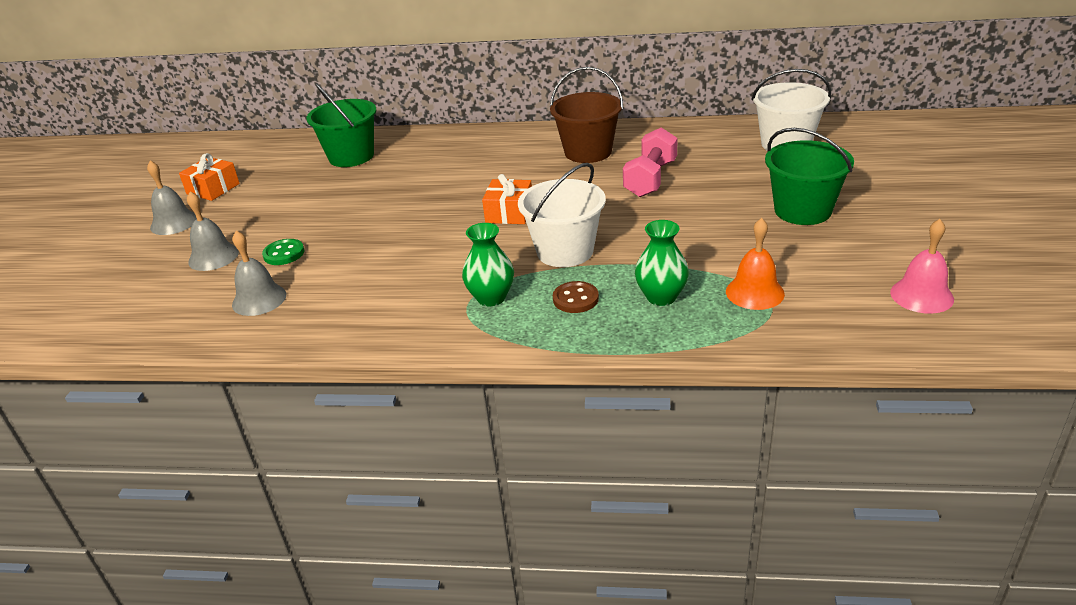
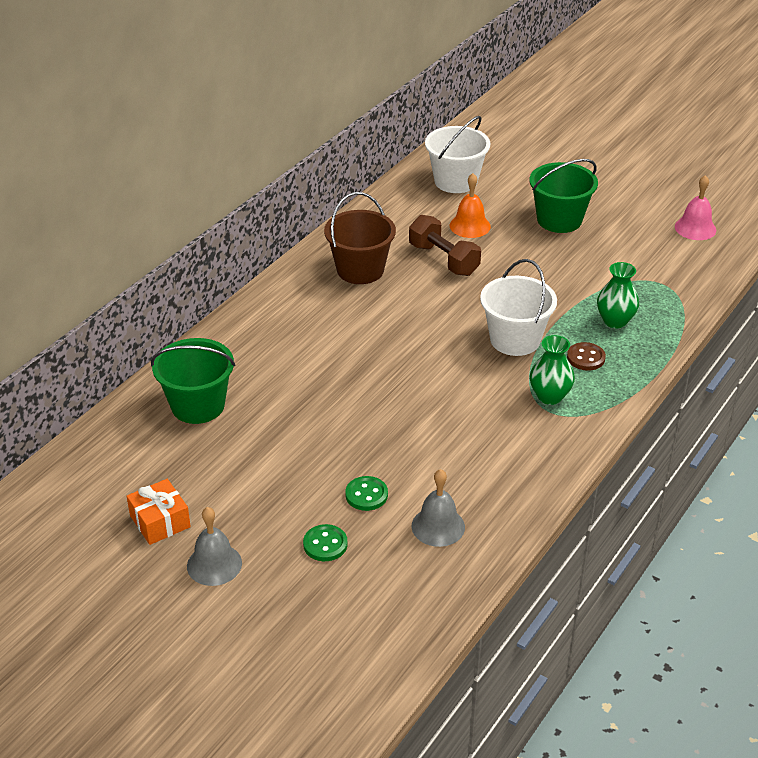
camera: 65 degrees left, 5 degrees up
(213, 257) = (325, 544): grey bell -> green button
(509, 213) = (425, 346): orange gift -> none
(650, 179) = (443, 260): pink dumbbell -> brown dumbbell
(754, 292) = (641, 283): orange bell -> orange bell (470, 226)

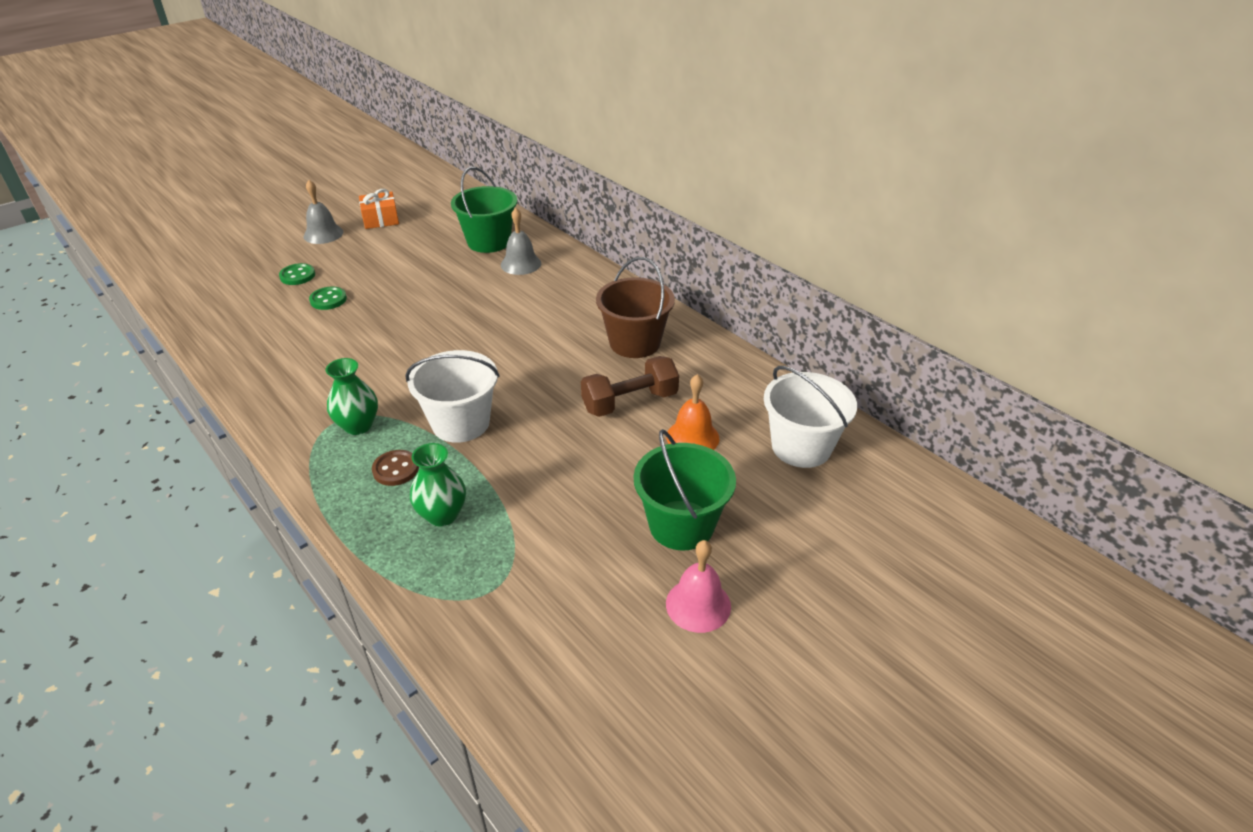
camera: 105 degrees right, 0 degrees up
(438, 526) = (264, 326): grey bell -> grey bell (521, 264)
(695, 228) = (607, 689): pink bell -> pink bell (698, 605)

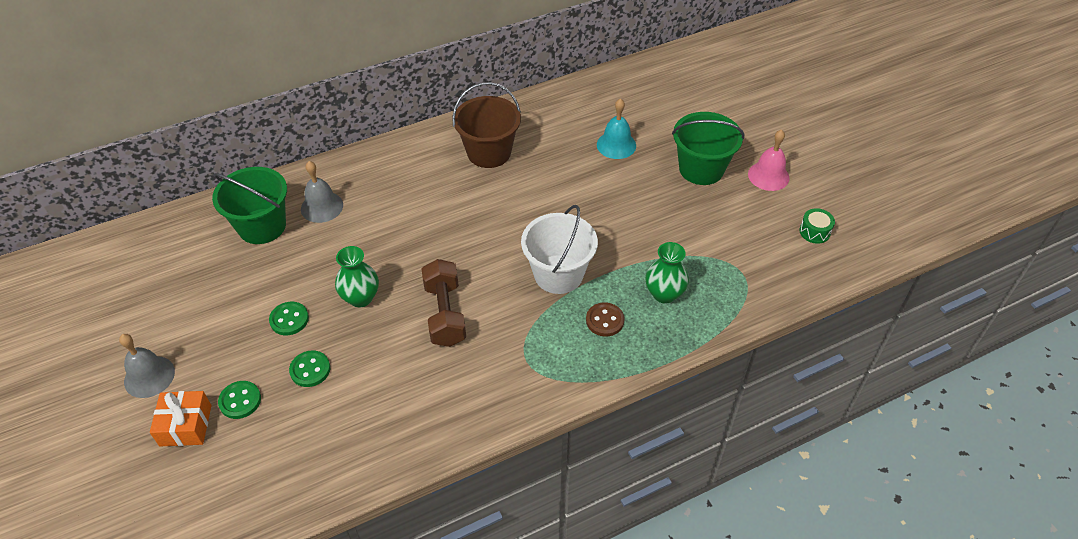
camera: 75 degrees left, 10 degrees up
(358, 426) = (539, 345): green vase -> green vase (360, 298)
(381, 219) = (147, 318): orange gift -> orange gift (186, 425)
(383, 278) = (289, 319): none -> green button
(593, 675) = (814, 232): none -> green drum
(630, 402) = (565, 169): brown dumbbell -> brown dumbbell (445, 314)
(692, 437) = (616, 145): orange bell -> turquoise bell
(801, 447) = (641, 96): white bucket -> none

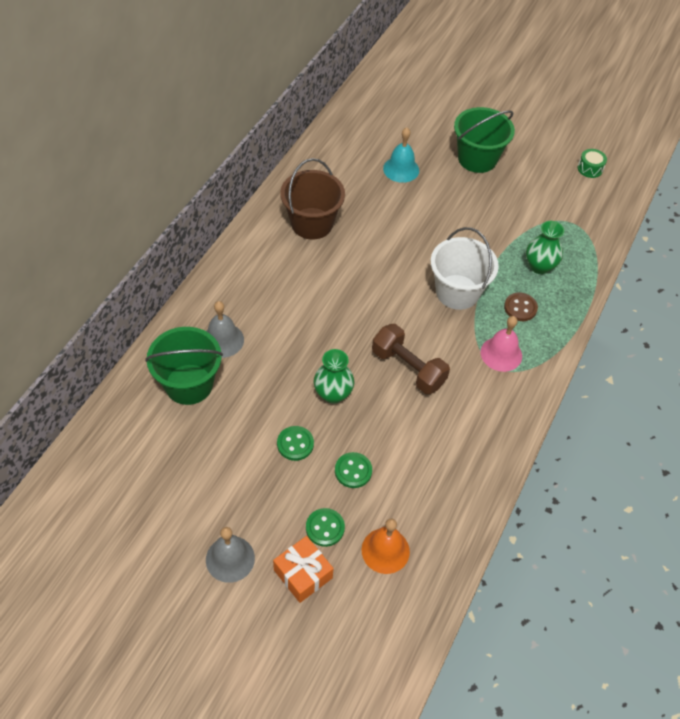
camera: 40 degrees left, 5 degrees up
(266, 452) = (385, 550): none -> orange bell
(768, 176) = (525, 141): pink bell -> pink bell (501, 354)

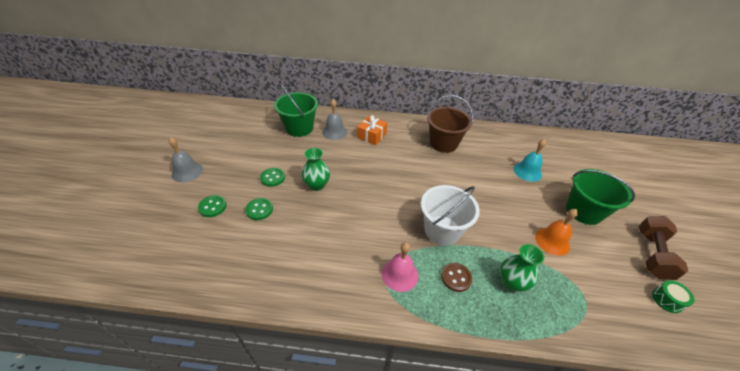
camera: 70 degrees right, 10 degrees down
(303, 574) = (177, 205): orange gift -> orange gift (372, 136)
(385, 550) = (198, 242): orange bell -> orange bell (552, 241)
(408, 368) = (355, 218): brown dumbbell -> brown dumbbell (652, 254)

